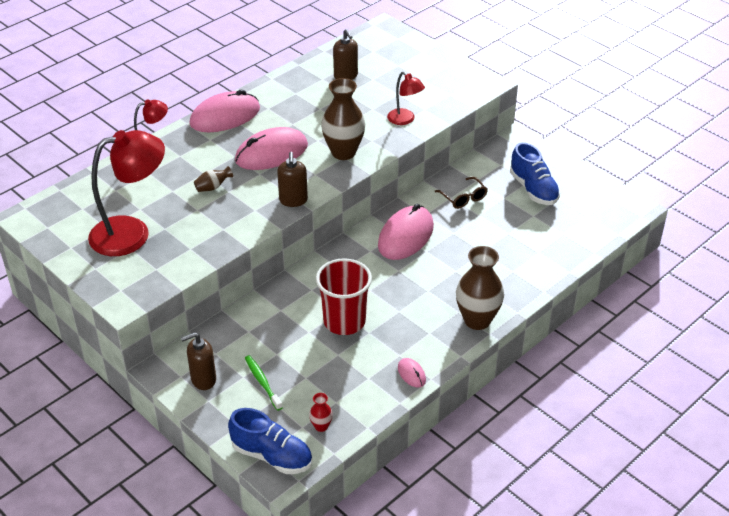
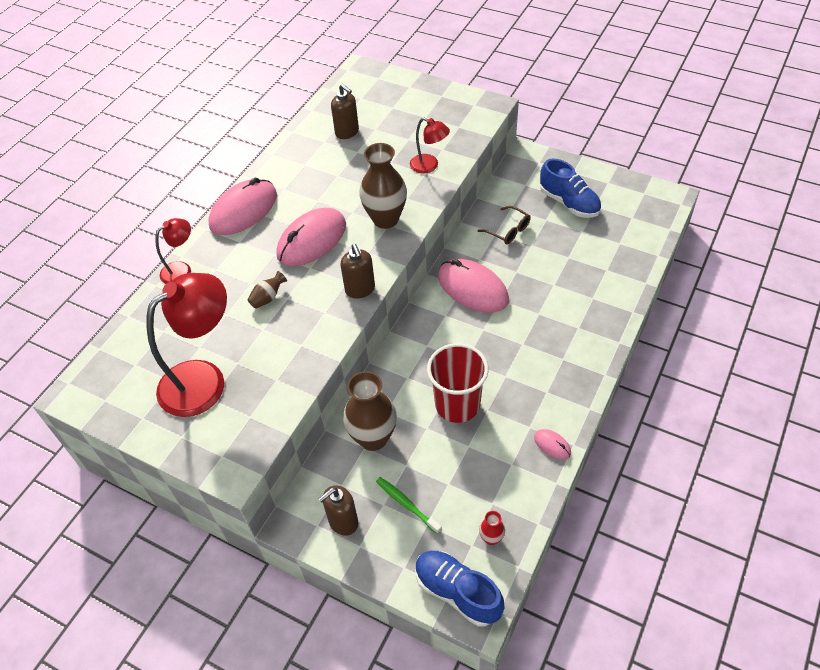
camera: 15 degrees left, 10 degrees up
(272, 456) = (457, 592): blue shoe -> blue shoe turned 150 degrees counterclockwise
(405, 236) = (472, 288): pink mouse -> pink mouse turned 60 degrees counterclockwise
(477, 320) = (586, 363): brown vase -> brown vase (373, 438)

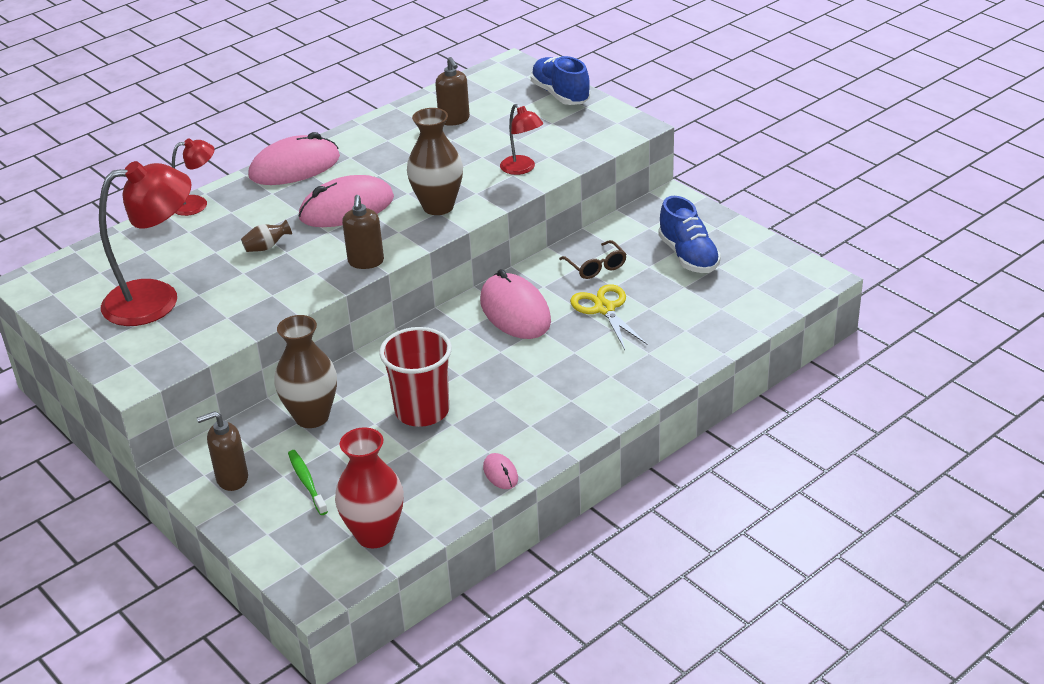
camera: 20 degrees right, 15 degrees down
(457, 592) = (306, 569): blue shoe -> blue shoe (560, 95)
(491, 538) = (375, 535): red vase -> red vase, size x2.20
(537, 267) = (604, 309): none -> yellow scissors

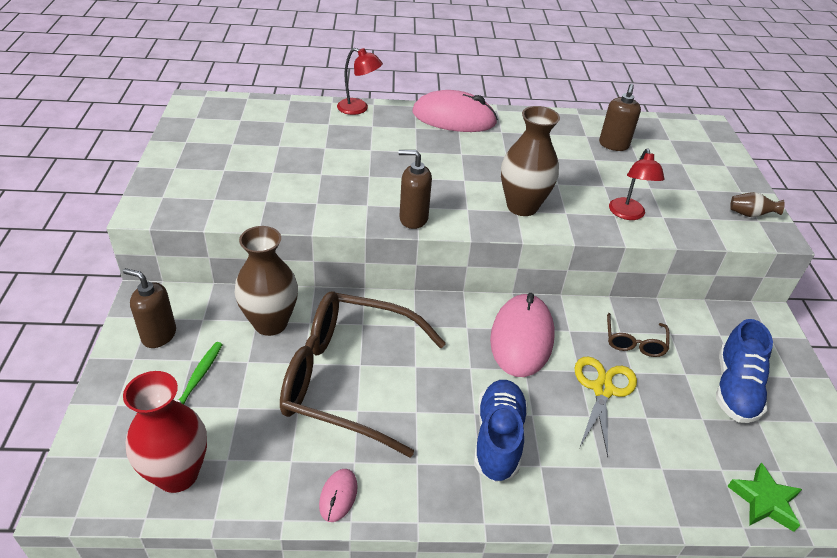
camera: 35 degrees right, 5 degrees up
(157, 299) = (243, 159): red lamp -> none
(266, 247) = (360, 164): brown vase -> brown vase (750, 214)
(346, 208) = (452, 168): pink mouse -> none
(366, 262) = (413, 218): brown soap dispenser -> brown soap dispenser turned 60 degrees clockwise
(422, 411) = (349, 379): red cup -> brown glasses
(560, 95) = (727, 170): blue shoe -> blue shoe (498, 438)
(759, 309) = (764, 501): none -> green star

